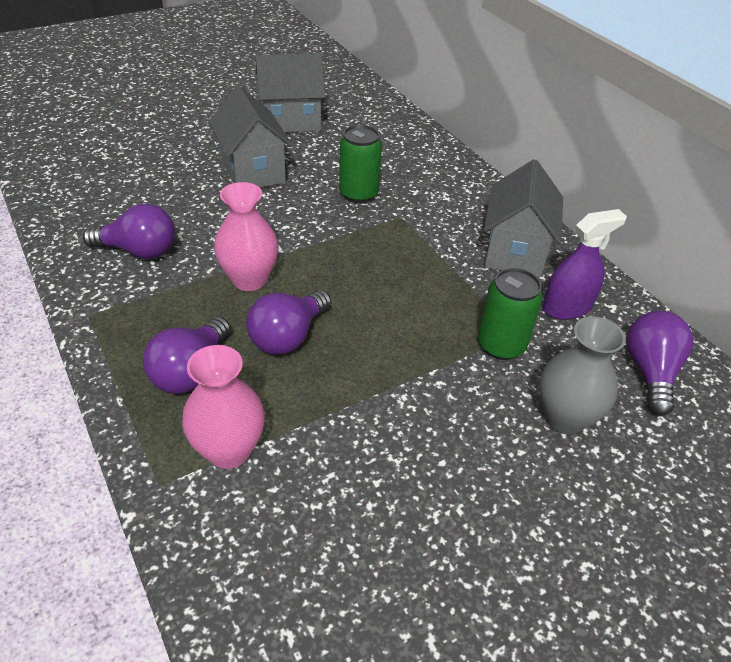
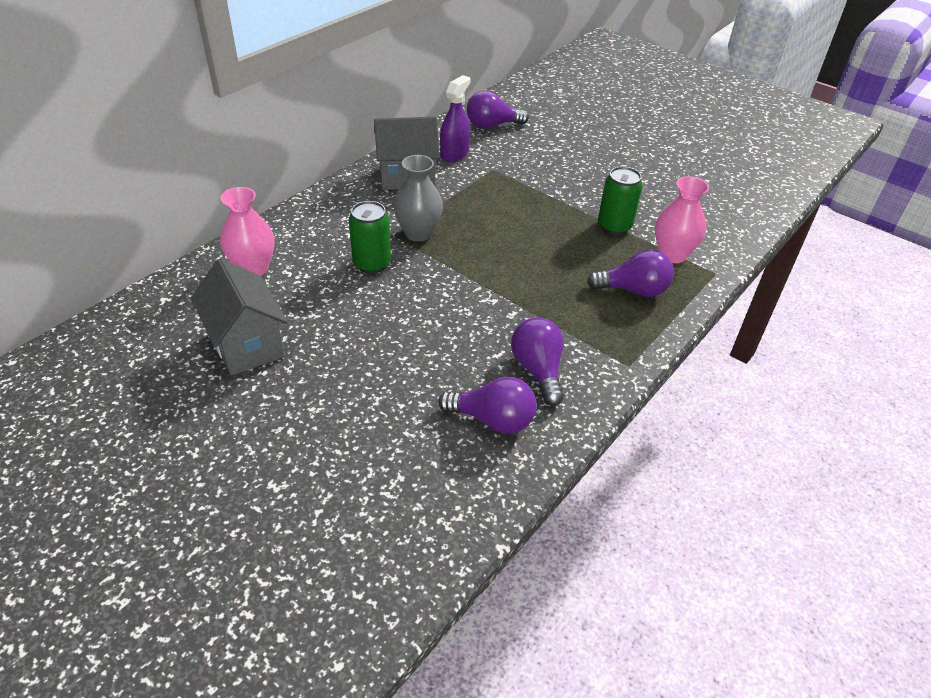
camera: 110 degrees left, 0 degrees up
(249, 280) = (526, 292): pink vase -> pink vase (253, 268)
(253, 171) = (369, 341): grey house -> none
(288, 336) = (569, 257): purple light bulb -> purple light bulb (493, 420)
(501, 345) = (509, 173): green can -> green can (614, 226)
(564, 418) = (549, 149): grey vase -> grey vase (418, 233)
(567, 307) = (454, 153): purple spray bottle -> purple spray bottle turned 75 degrees clockwise

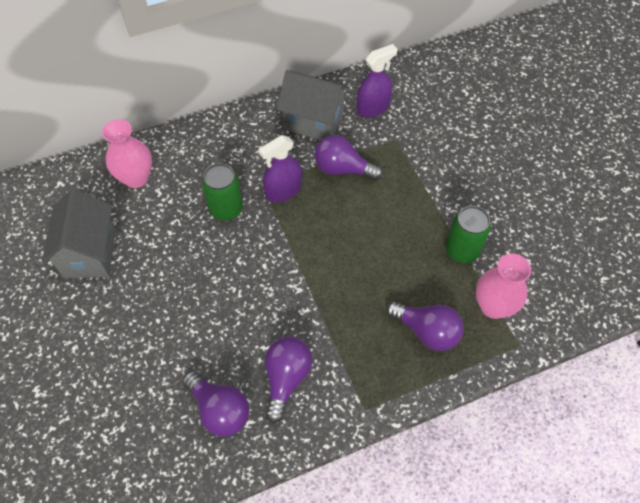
camera: 30 degrees right, 15 degrees up
(418, 233) = (283, 190): grey vase -> purple spray bottle
(492, 125) = (430, 84): purple light bulb -> purple light bulb (342, 169)

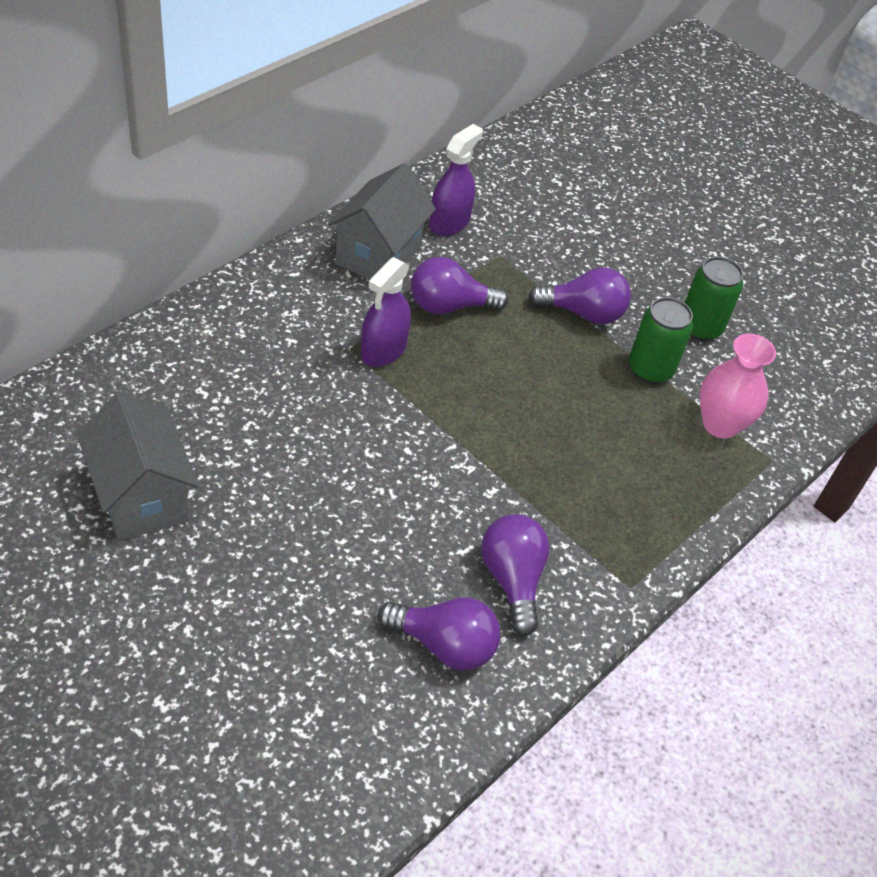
camera: 30 degrees left, 10 degrees down
(136, 178) = (158, 381): pink vase -> none
(226, 209) = (316, 391): green can -> green can (700, 327)
(313, 122) = (378, 255): grey house -> grey house turned 60 degrees counterclockwise
(427, 331) = (657, 474): purple light bulb -> purple light bulb (583, 313)

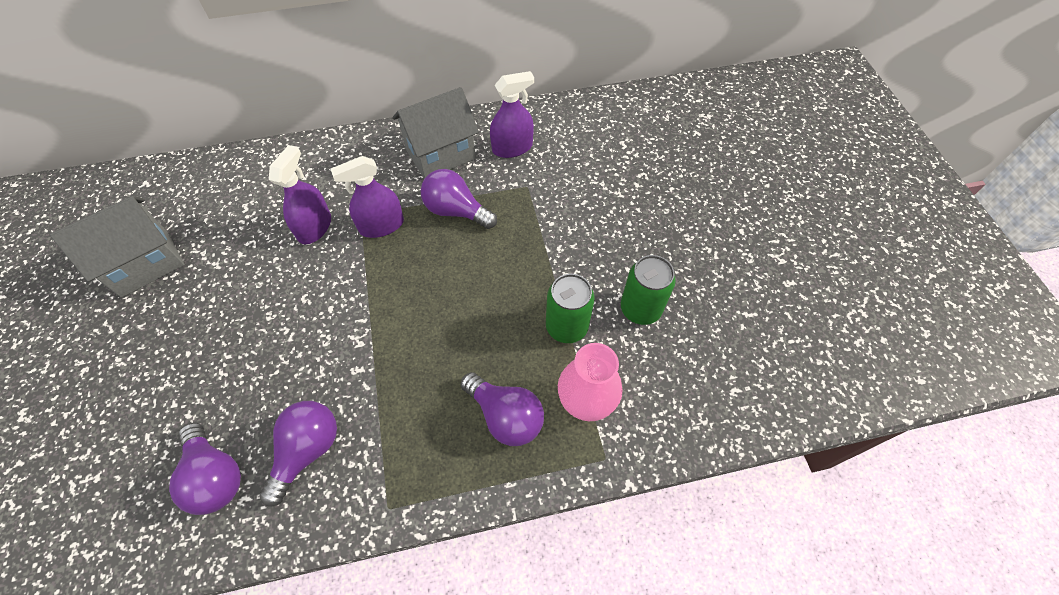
camera: 40 degrees right, 10 degrees up
(142, 497) = (145, 264): grey house -> grey house turned 45 degrees clockwise
(309, 380) = (314, 227): none -> purple spray bottle
(583, 313) = (552, 257): purple light bulb -> purple light bulb (505, 416)

